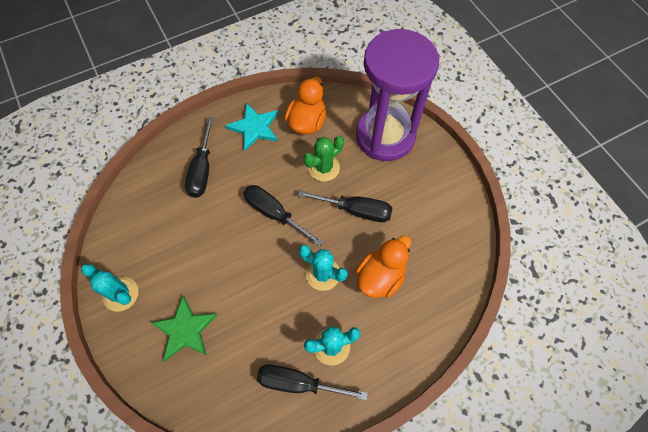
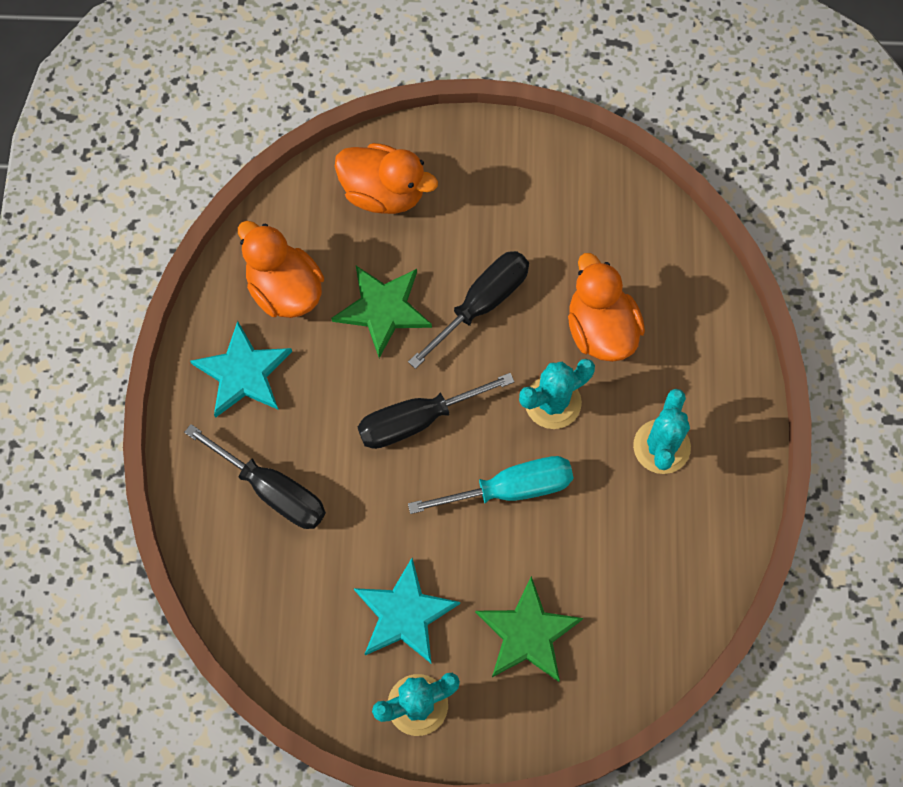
camera: 60 degrees left, 5 degrees up
(167, 262) = (404, 614): none -> turquoise star
(262, 278) = (511, 489): none -> turquoise screwdriver
(298, 383) = (687, 515): black screwdriver -> none
(324, 168) = (383, 309): green cactus -> green star
(385, 136) = (384, 193): purple hourglass -> orange duck

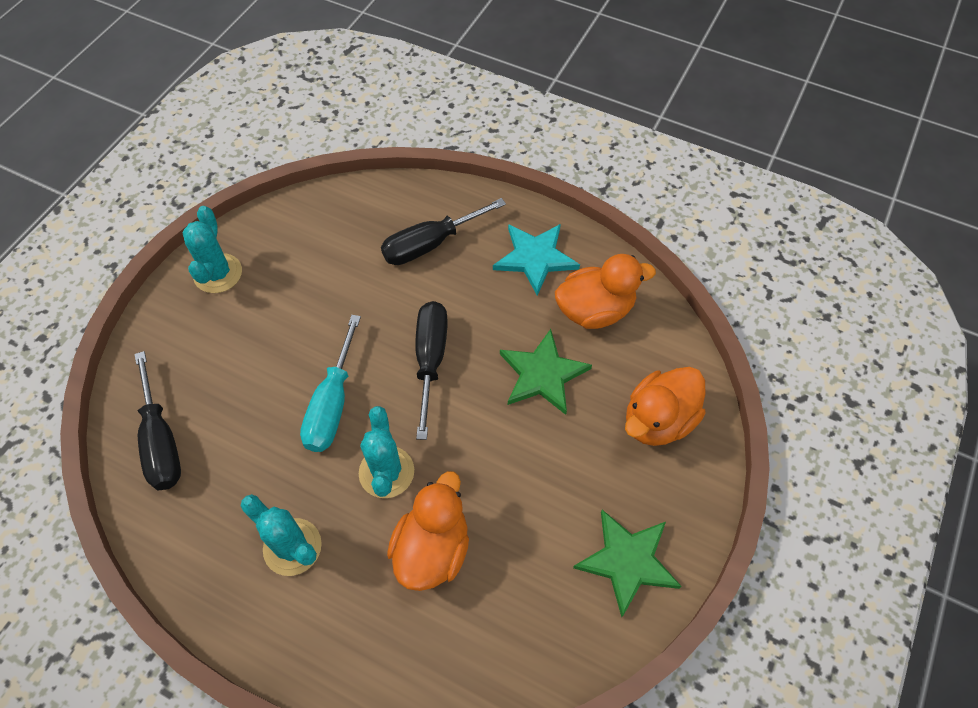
camera: 115 degrees right, 10 degrees down
(404, 614) = (285, 291): turquoise star -> none
(482, 304) = (509, 455): black screwdriver -> black screwdriver (161, 441)
(528, 633) = (214, 365): green star -> green star (627, 561)
(601, 329) = (432, 549): orange duck -> orange duck turned 75 degrees counterclockwise

